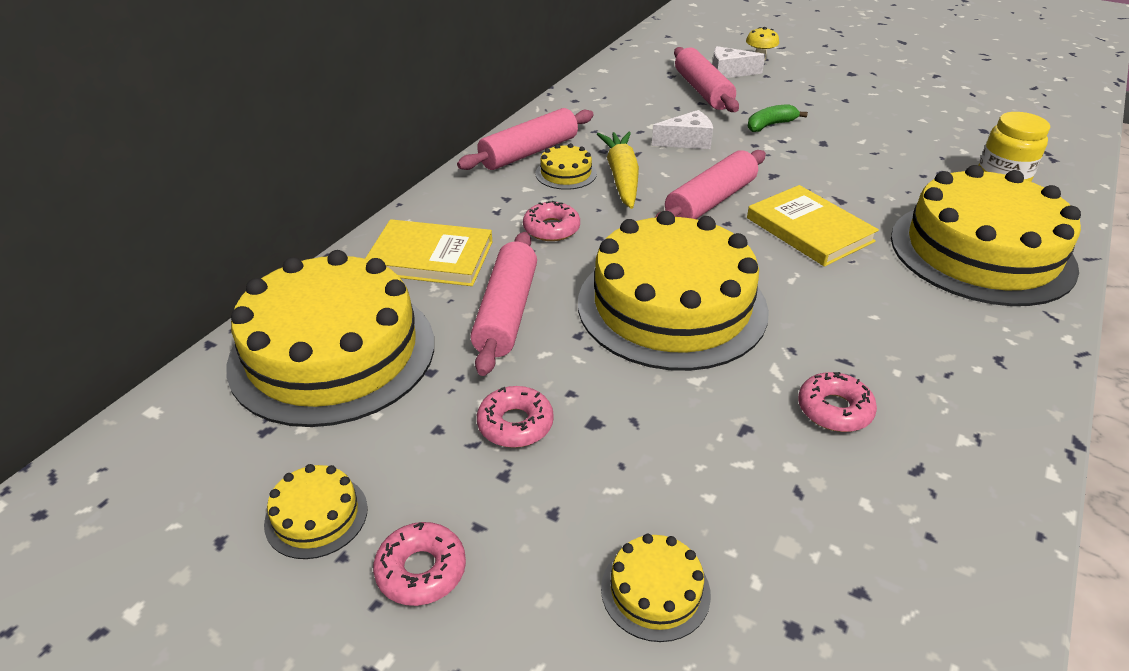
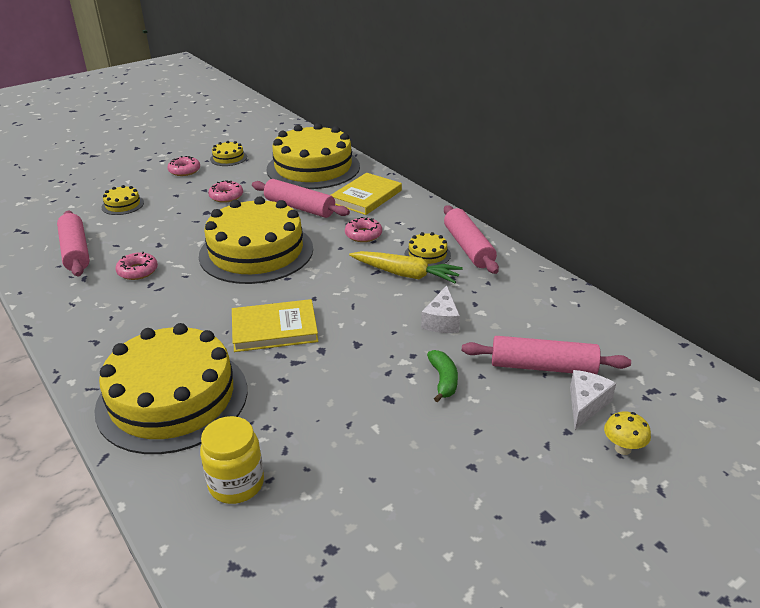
camera: 115 degrees right, 5 degrees down
(710, 201) = (345, 300): pink rolling pin -> pink rolling pin (76, 251)

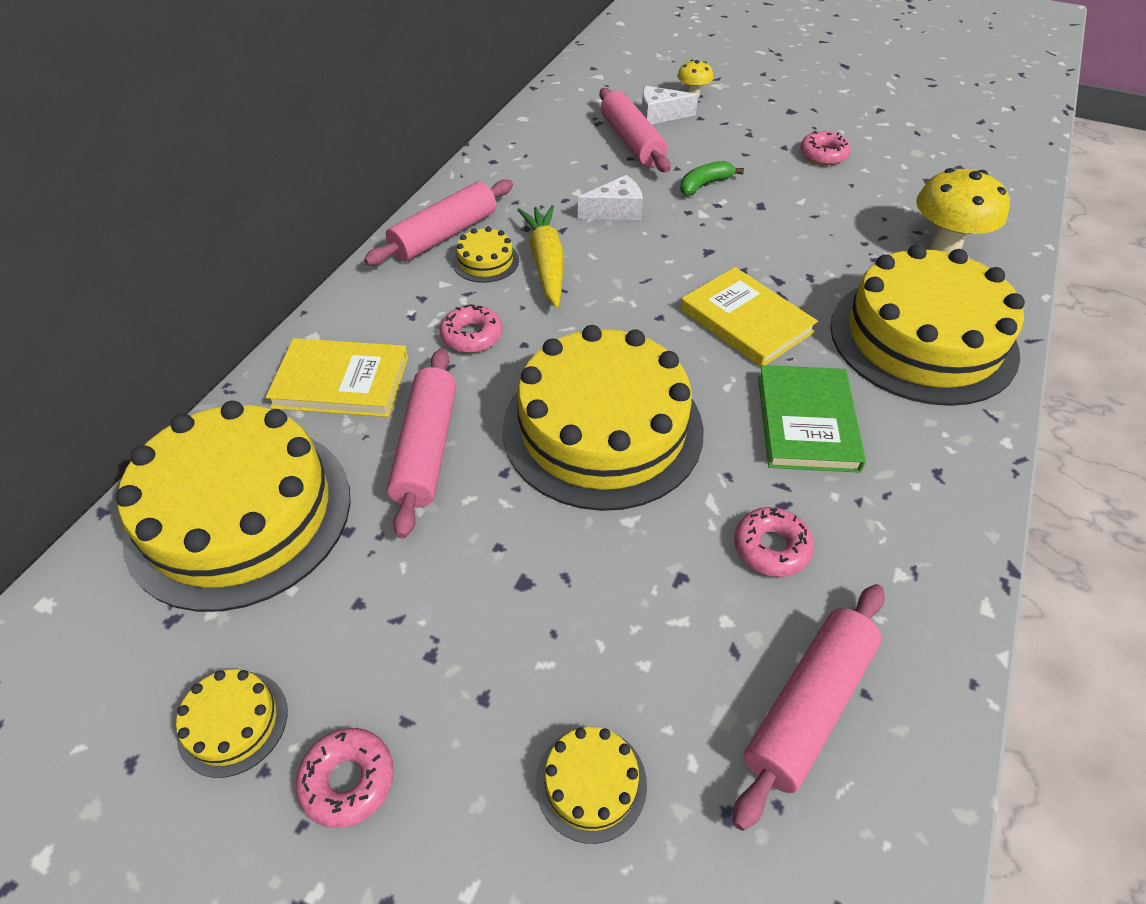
camera: 120 degrees left, 15 degrees up
(180, 314) = (807, 422): none -> green book
(226, 196) = (441, 591): pink donut -> pink donut (823, 155)
(236, 484) = (944, 246): yellow jar -> yellow mushroom

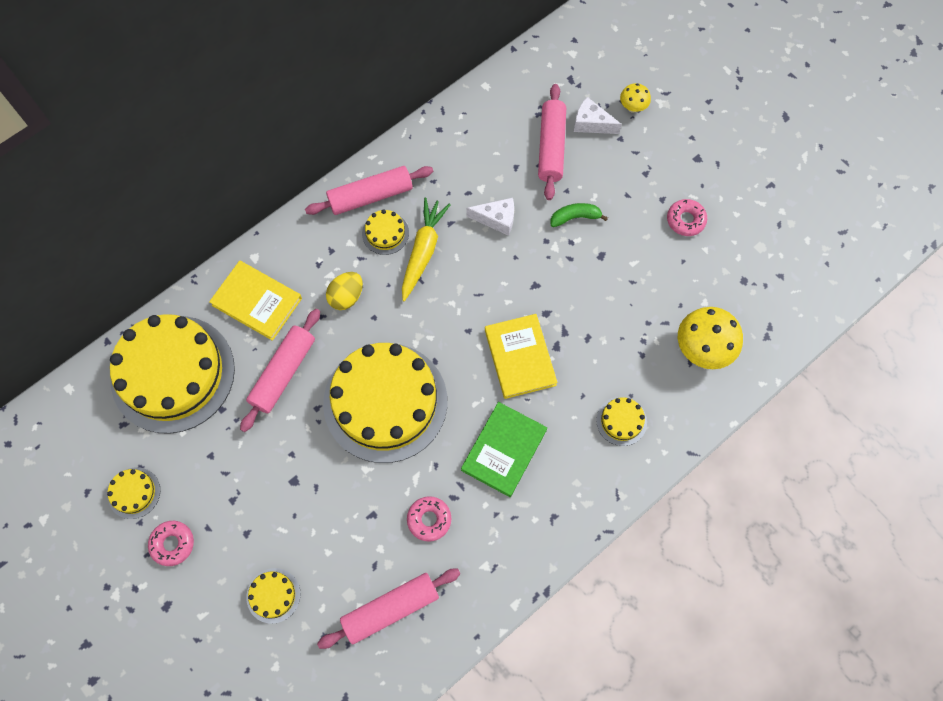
camera: 25 degrees right, 20 degrees up
(472, 336) = (346, 297): pink donut -> yellow egg
(922, 339) = (621, 421): yellow cake -> yellow cake, size x0.40

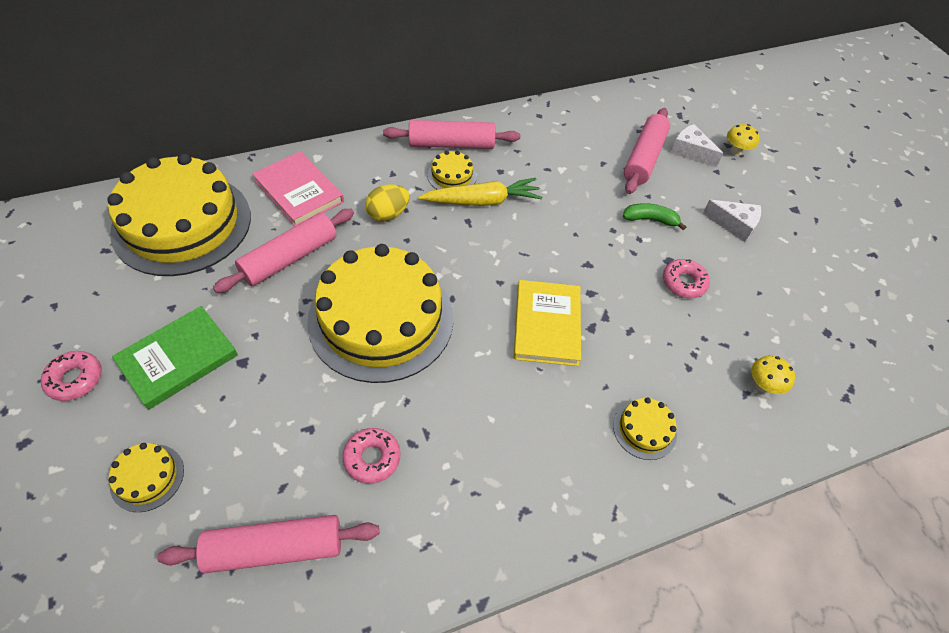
camera: 15 degrees right, 15 degrees down
(134, 493) = (71, 315): yellow cake -> none
(257, 302) = (299, 191): yellow book -> pink book
(423, 251) = (482, 201): yellow carrot -> yellow carrot turned 45 degrees clockwise
(496, 219) = (568, 197): white cheese -> white cheese (734, 225)
(504, 450) = (492, 412): green book -> green book (178, 359)
(685, 220) = (770, 257): pink donut -> pink donut (683, 282)
(702, 349) = (762, 385): yellow mushroom -> yellow mushroom, size x0.53

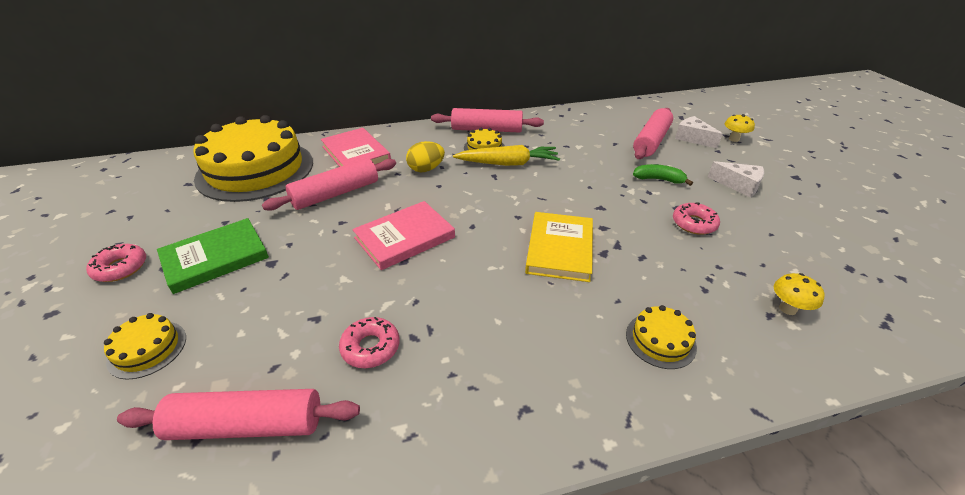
camera: 10 degrees right, 15 degrees down
(381, 319) = (404, 237): yellow cake -> pink book

